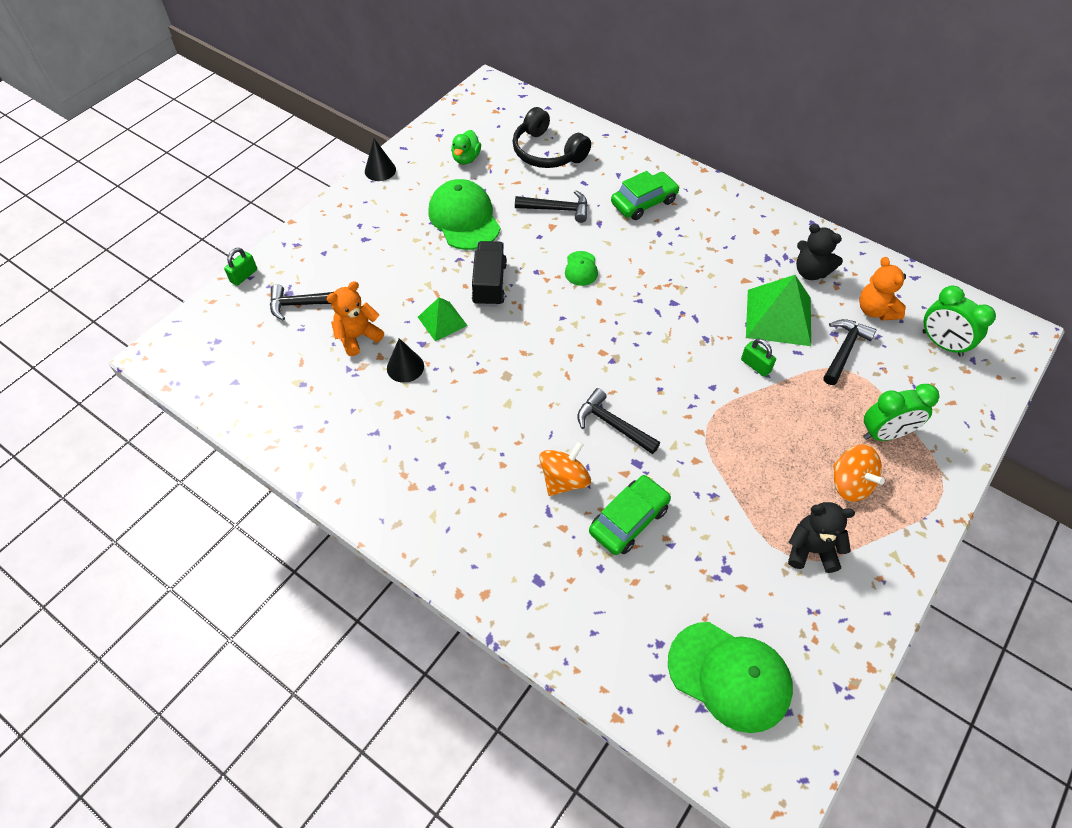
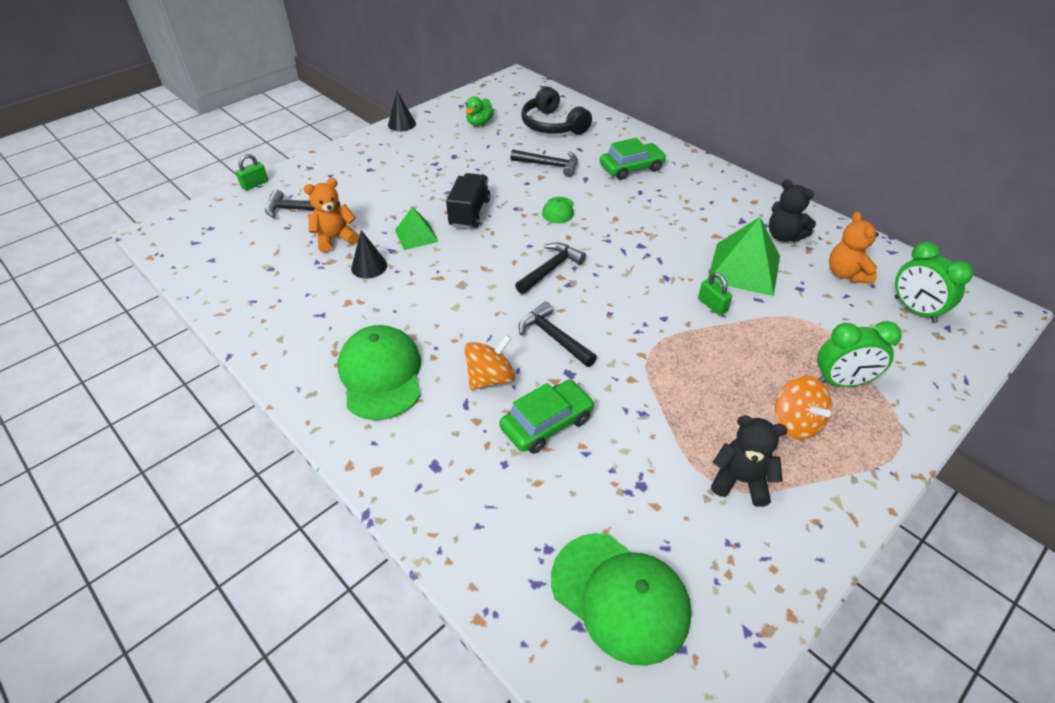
camera: 10 degrees right, 10 degrees down
(464, 218) = (463, 163): green cap -> green cap (381, 375)
(844, 350) = (808, 303): black hammer -> black hammer (550, 269)

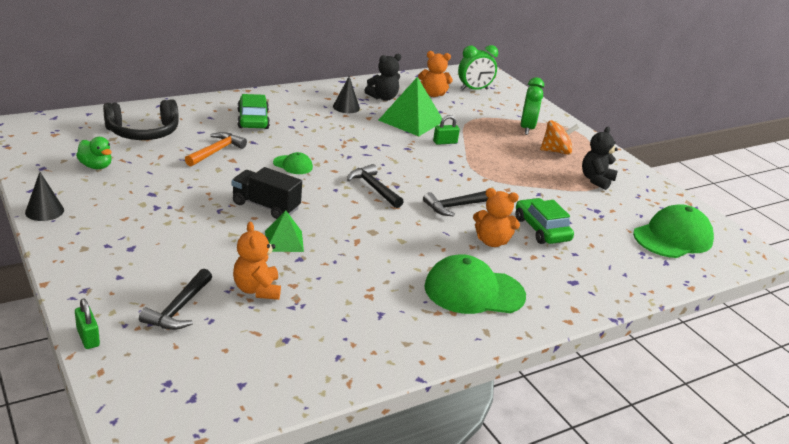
camera: 80 degrees left, 15 degrees down
(369, 266) = (319, 275): black cone -> black cone (346, 107)
(490, 378) = (492, 242): orange spinning top -> orange teddy bear
(549, 165) = (216, 151): black hammer -> orange hammer

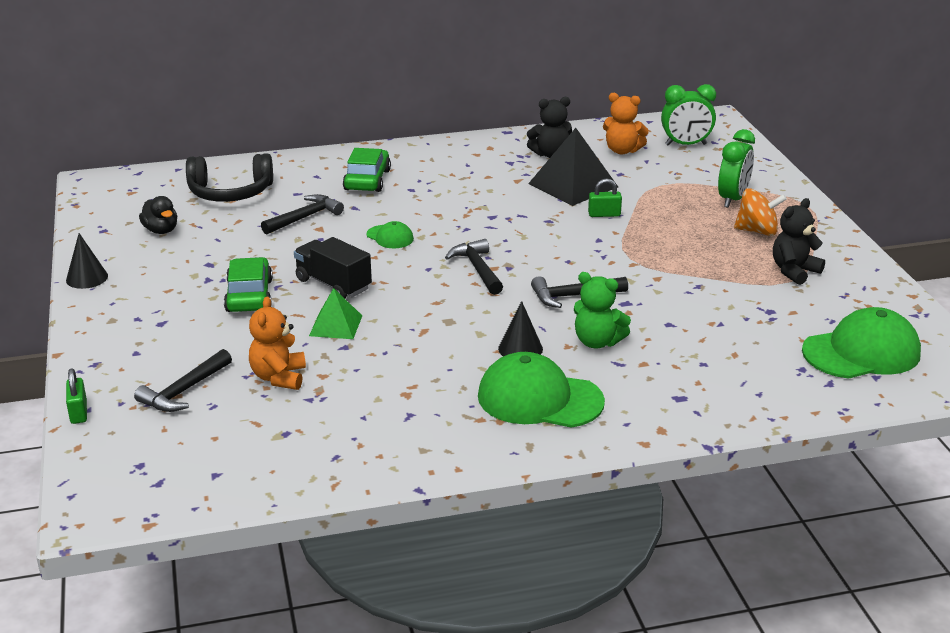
camera: 20 degrees right, 0 degrees up
(96, 166) = (161, 230): green duck -> black duck
(216, 151) = (305, 217): orange hammer -> black hammer
(346, 107) = (494, 166): black cone -> black cone (520, 349)
(411, 120) = (573, 185): green pyramid -> black pyramid
(492, 242) = (597, 342): orange teddy bear -> green teddy bear
(541, 229) = (674, 331): green car -> green car (249, 296)

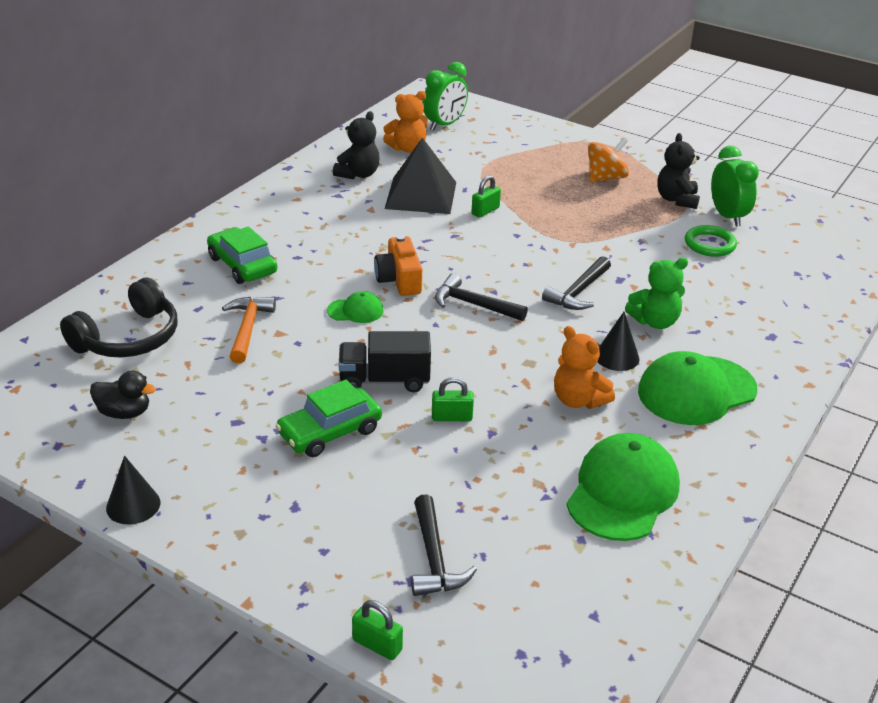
camera: 45 degrees left, 5 degrees up
(249, 296) = (330, 432): green car -> green car turned 75 degrees counterclockwise
(279, 377) = (489, 493): orange teddy bear -> orange teddy bear (578, 400)
(305, 217) = (248, 329): black hammer -> orange hammer
(336, 325) = (452, 417): green pyramid -> green padlock
(454, 231) = (399, 279): none -> orange camera
(732, 199) = (549, 158): green clock -> green clock (727, 216)
(758, 314) = (709, 244): none -> green ring
(861, 352) = (806, 242): green cap -> green cap (622, 492)

